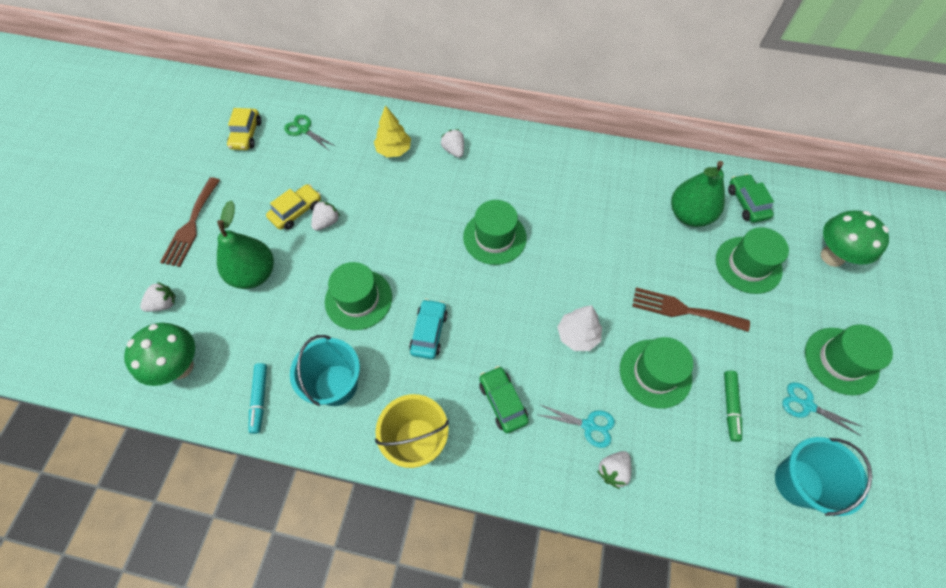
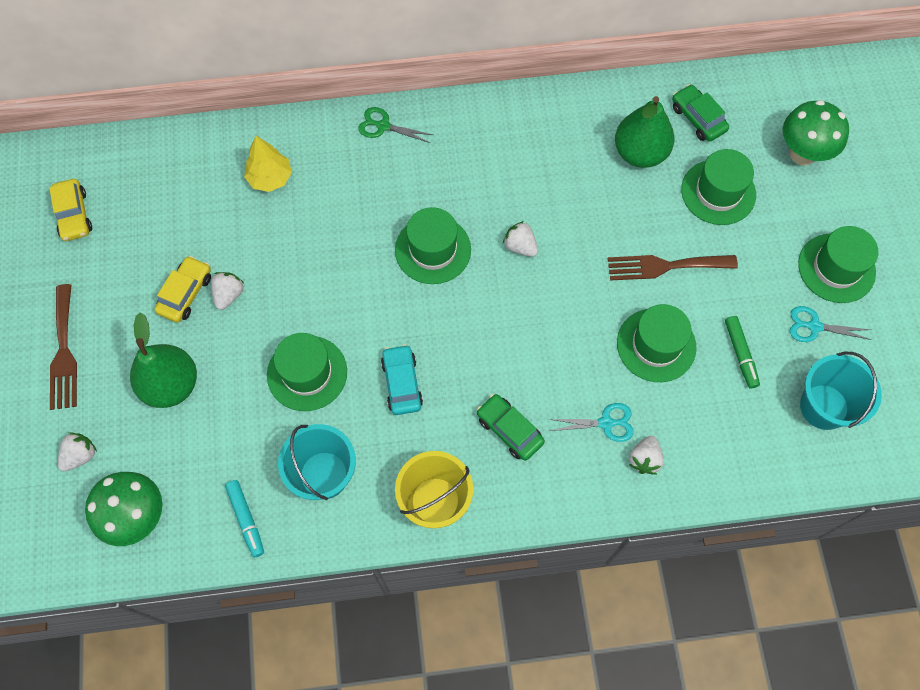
camera: 20 degrees left, 5 degrees up
(304, 130) = (145, 186): green scissors -> green scissors (383, 126)
(454, 150) = (343, 156): white strawberry -> white strawberry (520, 246)
(577, 335) = (563, 332): white tree -> none

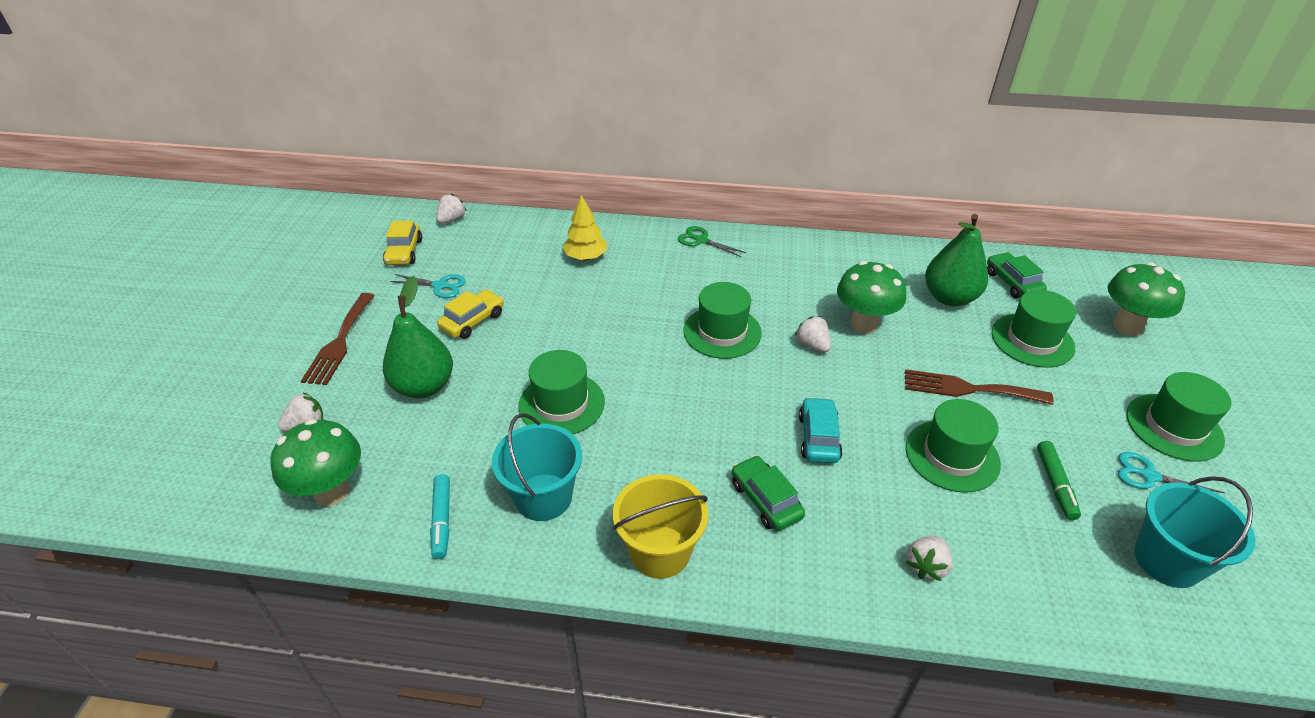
camera: 15 degrees right, 25 degrees down
(229, 295) = (512, 329): white strawberry -> white strawberry (452, 220)
(402, 383) = (657, 432): turquoise car -> turquoise car (818, 437)
(563, 208) = (863, 324): none -> green mushroom
(606, 423) = (882, 518): turquoise scissors -> turquoise scissors (440, 286)

